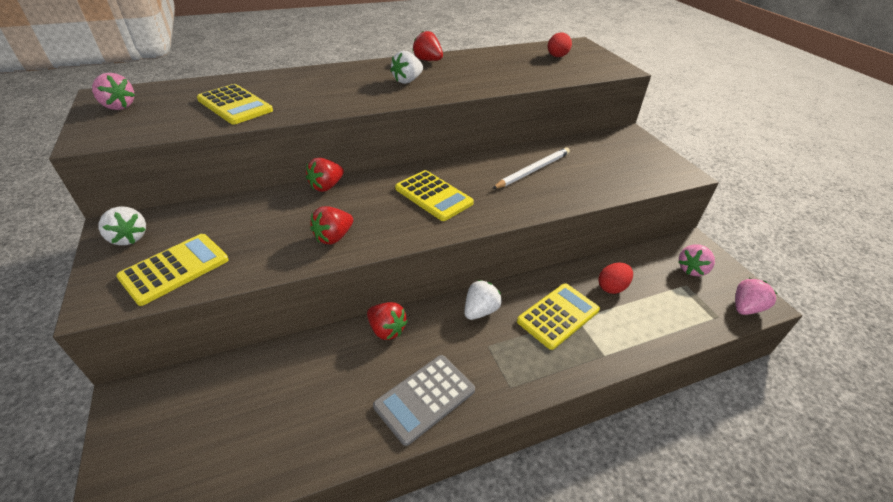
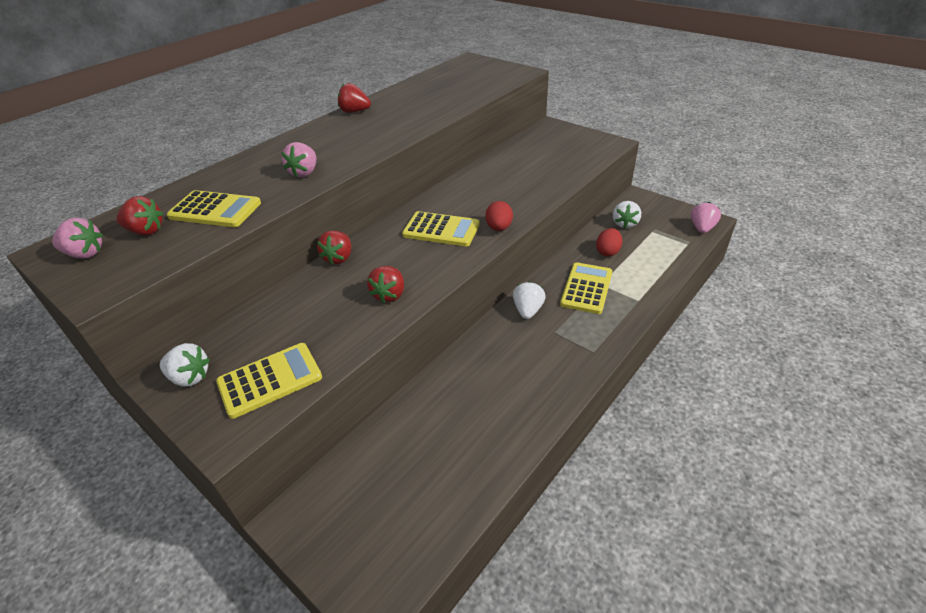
camera: 25 degrees left, 0 degrees up
(175, 269) = (270, 380): yellow calculator -> yellow calculator turned 45 degrees clockwise
(386, 330) = (467, 357): red strawberry -> red strawberry (146, 231)
(407, 81) = (357, 135): white strawberry -> white strawberry (625, 223)
(425, 398) = (540, 389): grey calculator -> none
(533, 170) = (501, 180): white pencil -> none
(557, 57) = (462, 76): red egg -> red egg (499, 228)
(692, 269) = (650, 216): pink strawberry -> pink strawberry (304, 172)

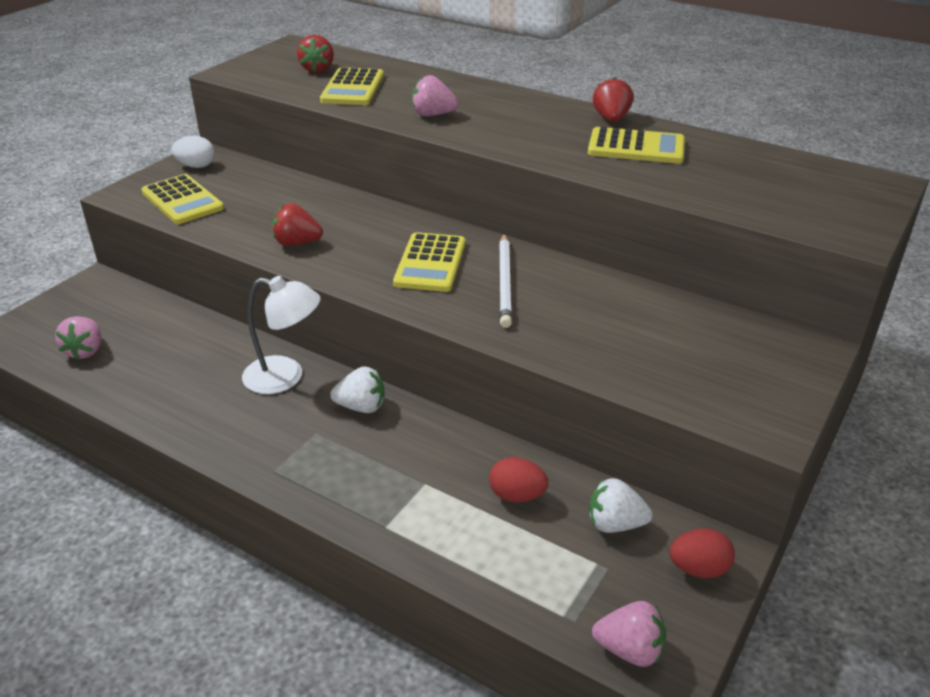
camera: 80 degrees right, 5 degrees down
(85, 254) = (285, 57): pink strawberry -> pink strawberry (85, 351)
(190, 377) = (196, 166): white strawberry -> white egg
(339, 258) = (367, 204): red strawberry -> none
(473, 202) = (505, 282): none -> white pencil
(489, 350) = (285, 377): none -> white lamp
(499, 228) = (439, 308): red egg -> red egg (698, 569)
(586, 288) = (414, 467): yellow calculator -> yellow calculator (636, 147)

